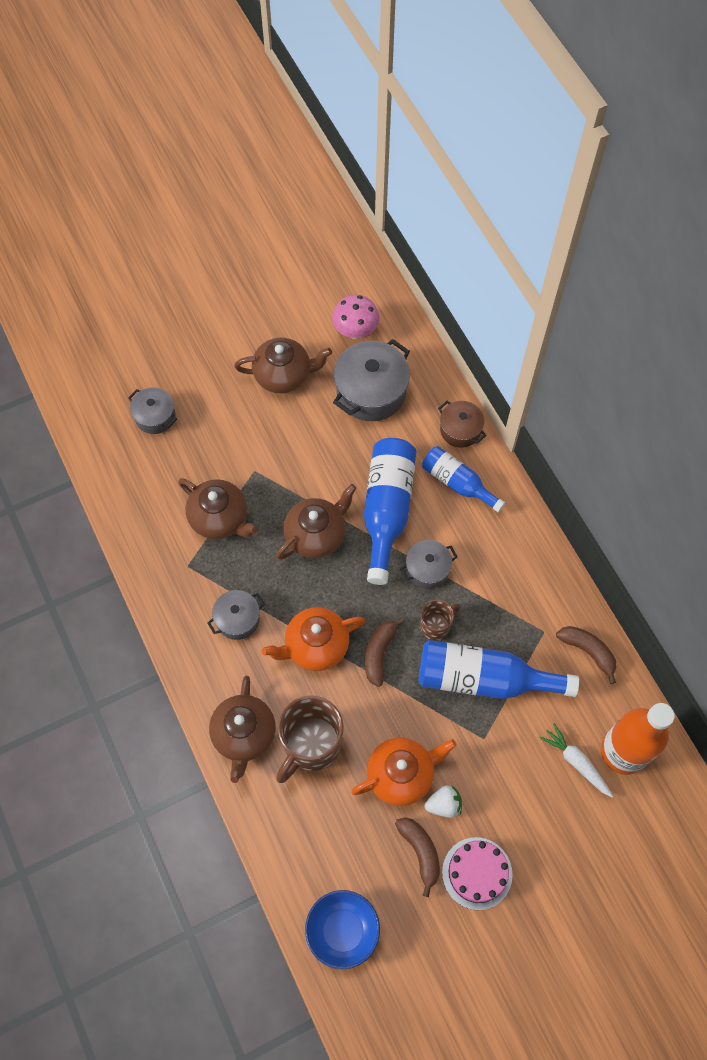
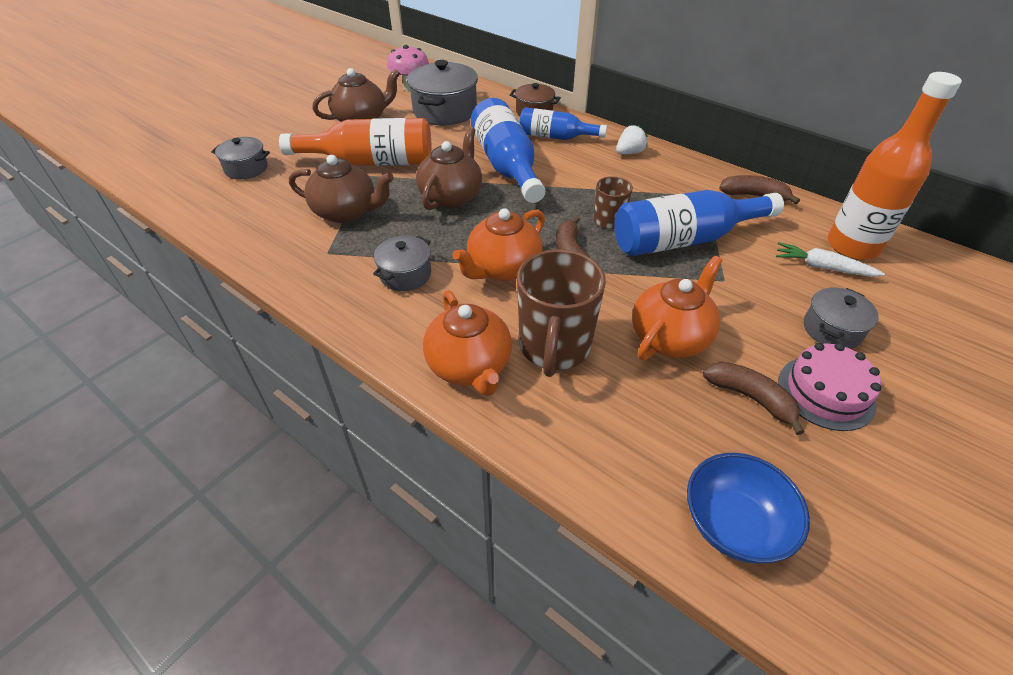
camera: 25 degrees left, 20 degrees down
(244, 735) = (470, 366): brown teapot -> orange teapot
(267, 452) = (371, 162): none -> orange bottle
(427, 569) = (571, 188): grey pot -> grey pot (832, 330)
(444, 804) = (735, 345): white strawberry -> white strawberry (629, 153)

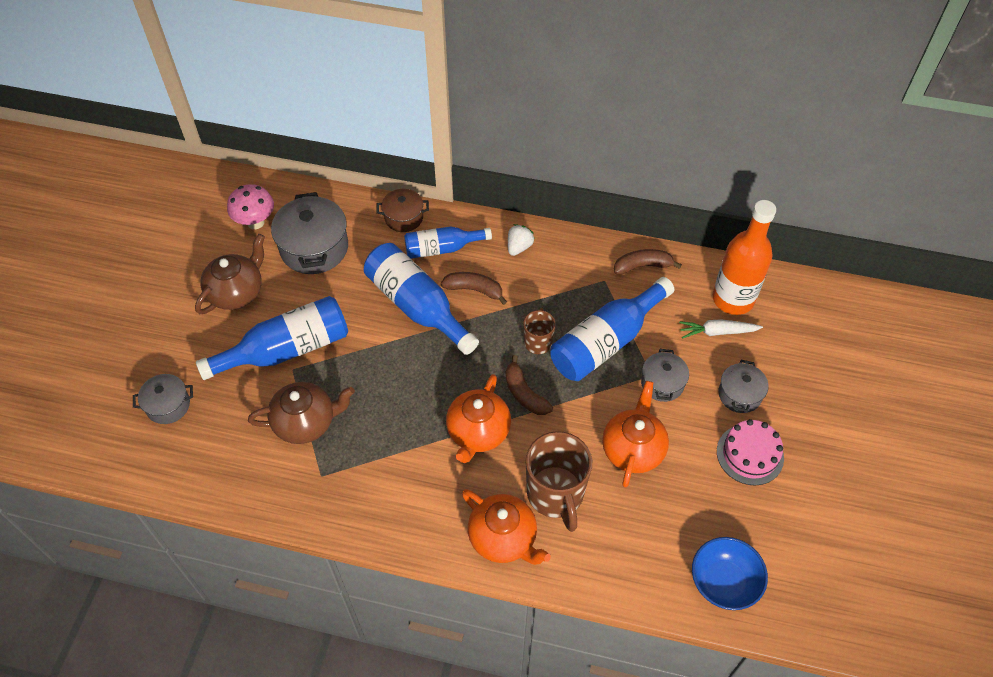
camera: 25 degrees left, 10 degrees up
(371, 162) = (286, 350): orange bottle -> blue bottle
(405, 274) = (403, 472): grey pot -> grey pot (662, 383)
(451, 196) = (389, 366): brown teapot -> none
(750, 398) = (704, 481): brown banana -> brown banana (474, 290)

